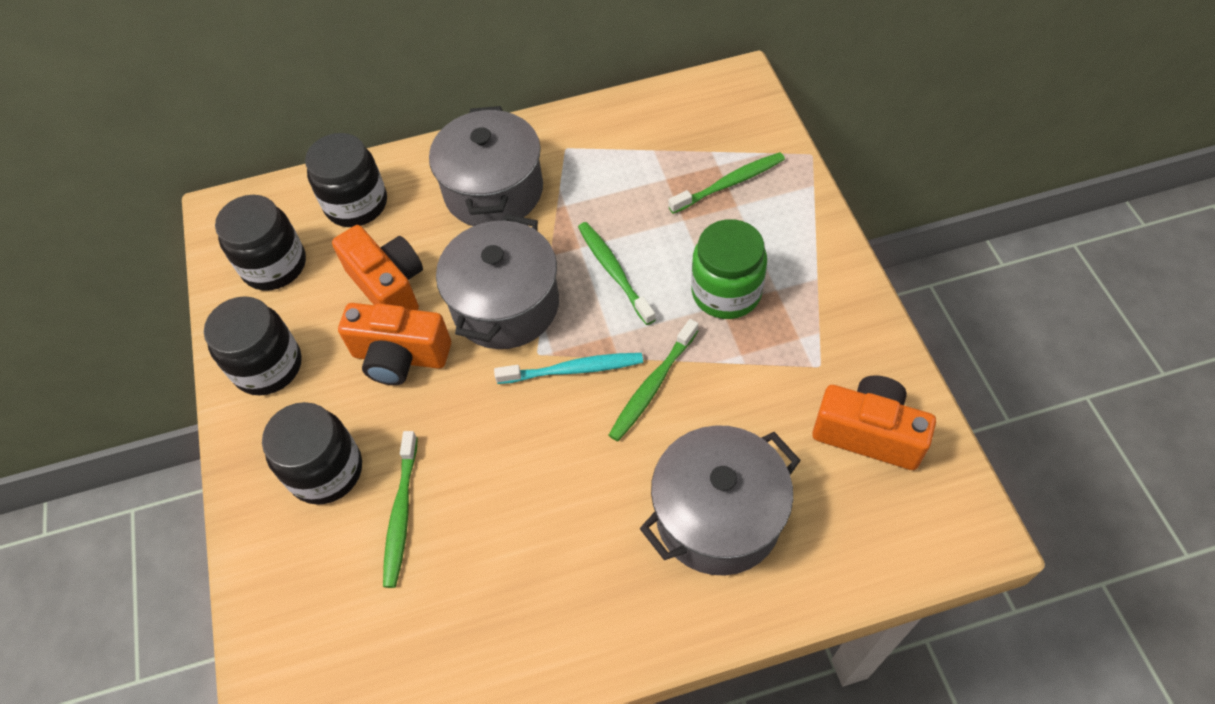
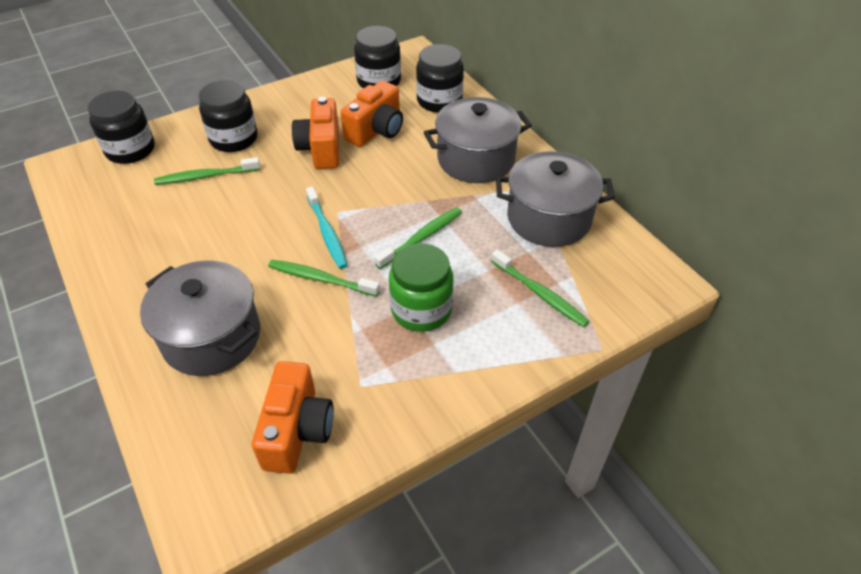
camera: 70 degrees right, 10 degrees down
(268, 366) = (304, 98): black jar -> black jar (130, 150)
(505, 305) = (375, 187): grey pot -> grey pot (549, 218)

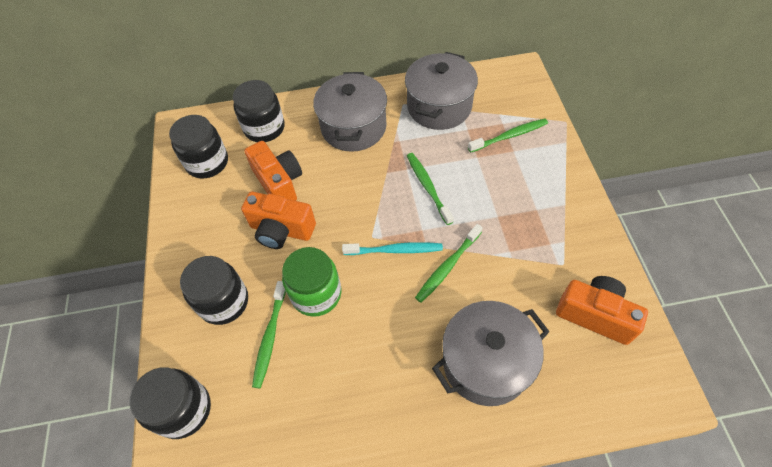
camera: 65 degrees left, 10 degrees up
(421, 309) = (502, 208): green jar -> green jar (316, 294)

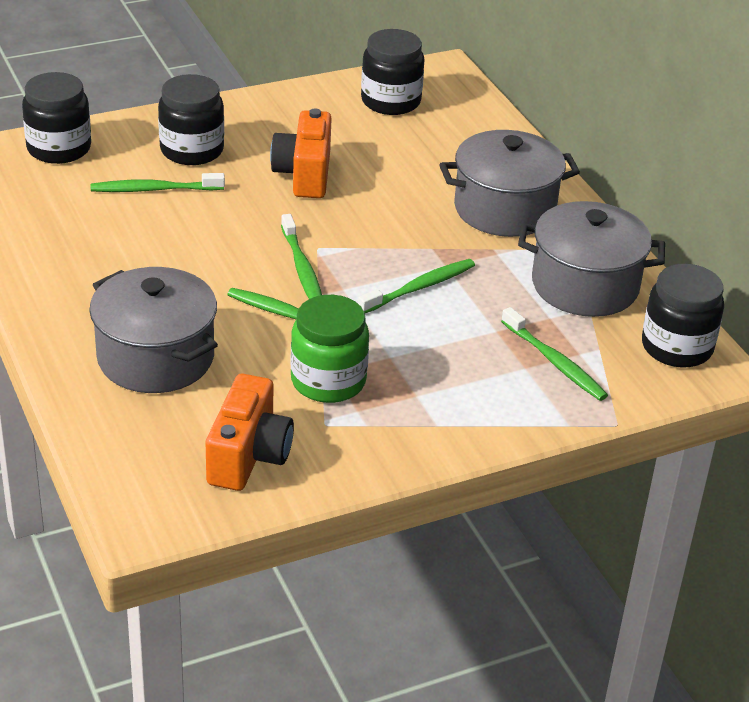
camera: 70 degrees right, 20 degrees down
(264, 128) = (469, 134): black jar -> black jar (677, 347)
(279, 183) = (379, 161): orange camera -> none
(316, 294) = (220, 214): green jar -> green jar (328, 381)
(394, 250) = (302, 268): turquoise toothbrush -> green toothbrush

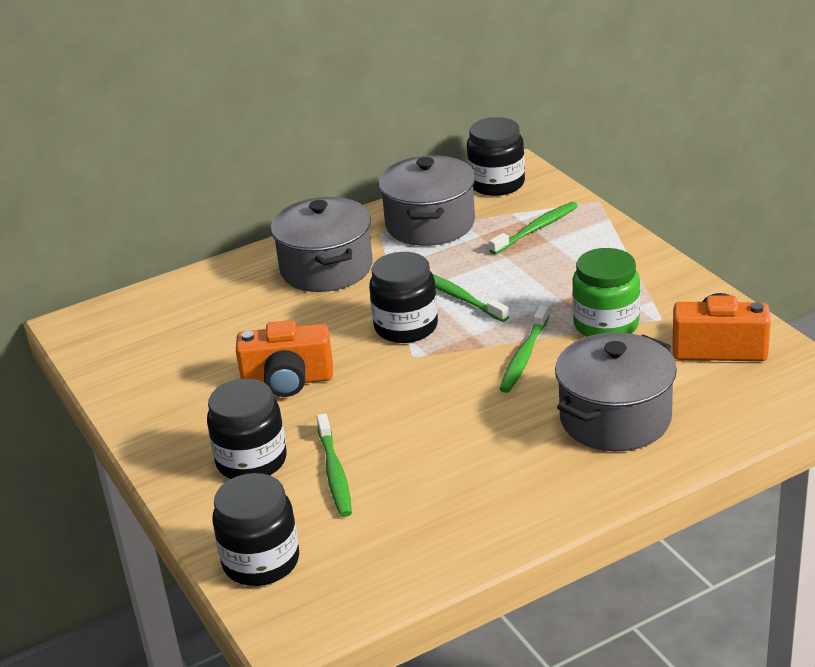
camera: 90 degrees left, 5 degrees down
(302, 268) = (449, 360): green toothbrush -> none
(391, 101) = (139, 348): black jar -> black jar (406, 327)

